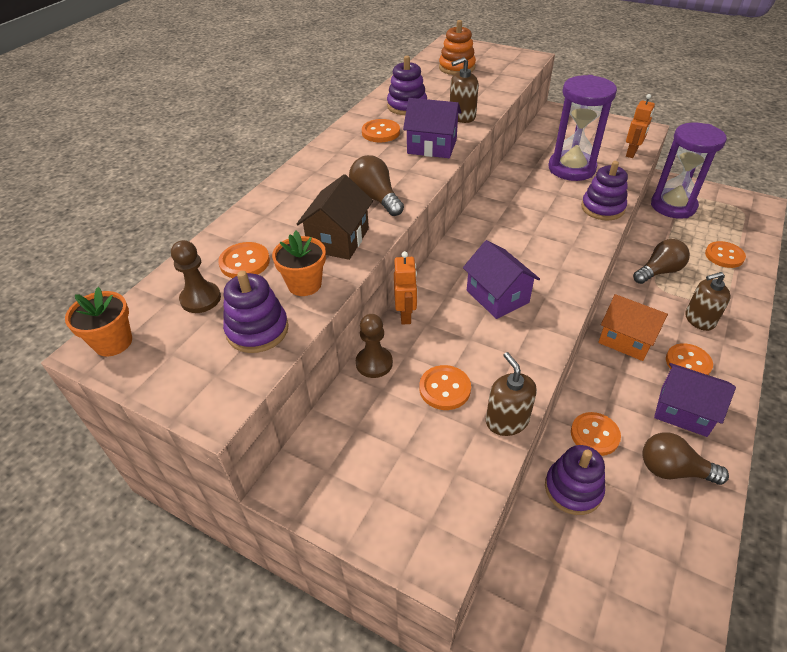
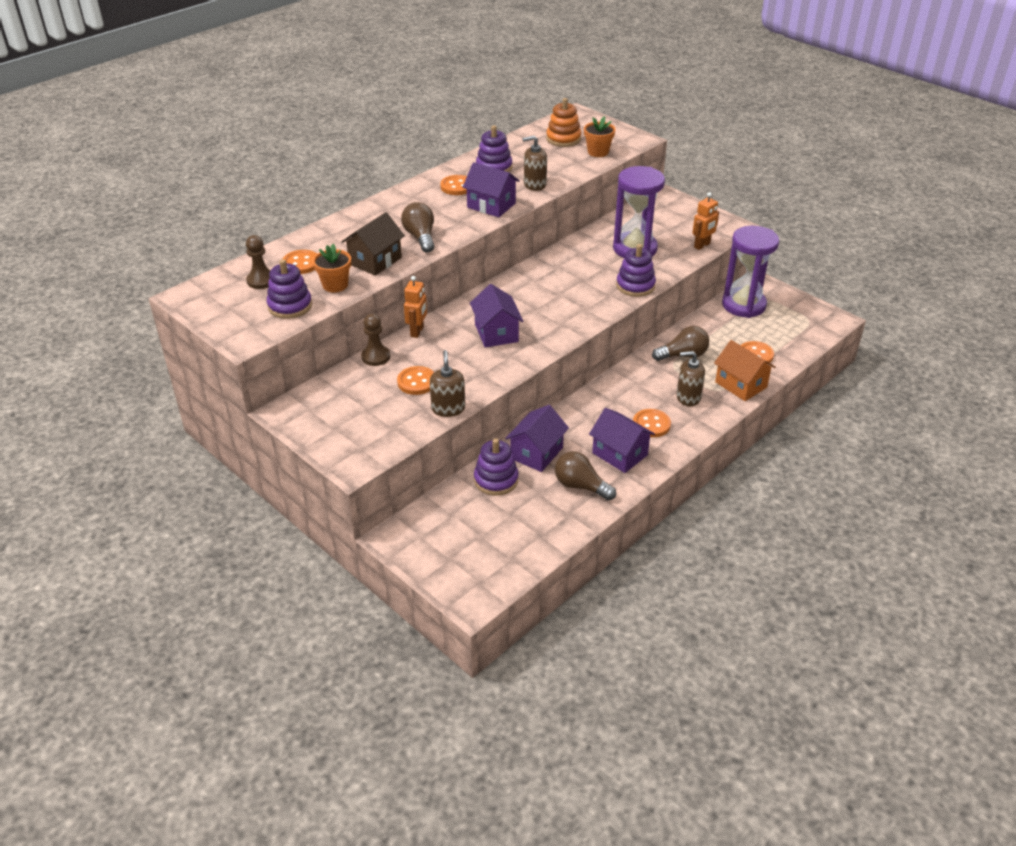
camera: 15 degrees right, 5 degrees down
(113, 342) = (196, 295): orange flower pot -> orange flower pot (598, 152)
(594, 435) = (536, 453): orange button -> purple house
(626, 339) = (612, 398): orange house -> orange house (741, 385)

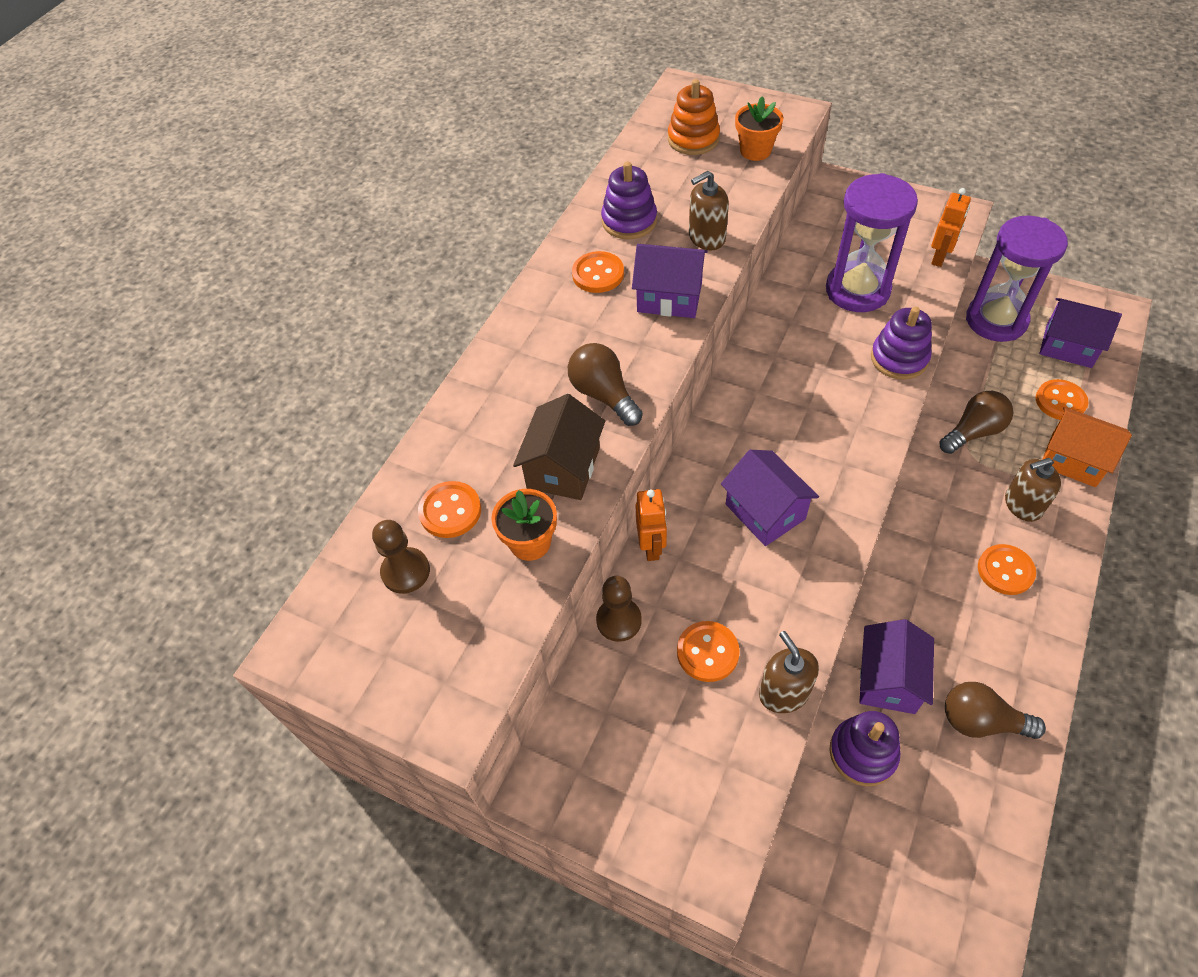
camera: 15 degrees left, 15 degrees up
(290, 306) = (483, 615): purple stacking toy -> none
(619, 454) = (997, 640): purple house -> purple house (1068, 346)

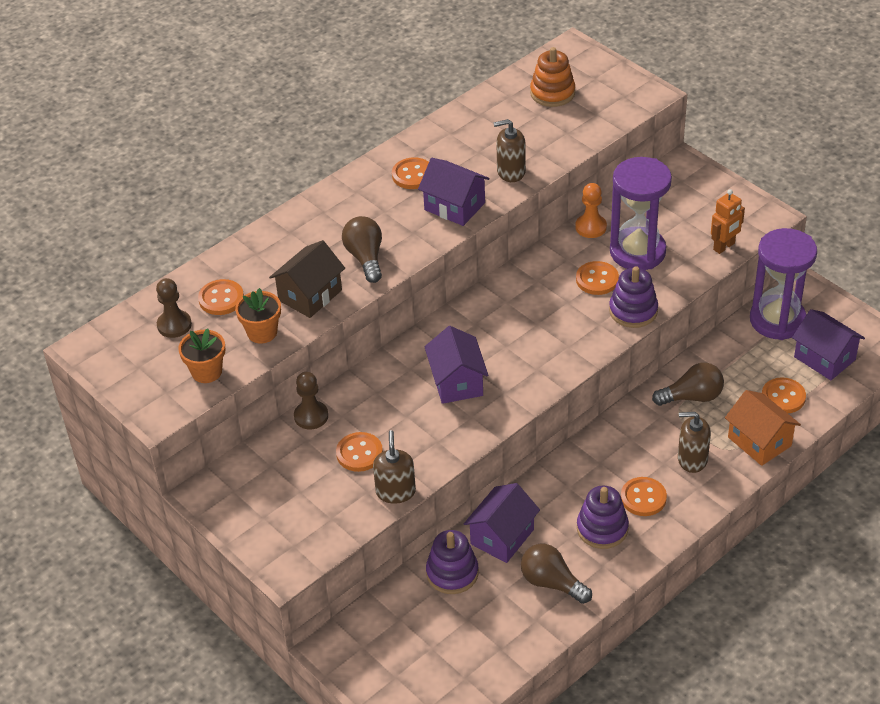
camera: 20 degrees right, 10 degrees down
(629, 221) = (460, 143): purple stacking toy -> purple stacking toy (602, 528)
(651, 547) = (361, 379): orange robot -> none
(755, 151) = (595, 116): orange flower pot -> orange flower pot (206, 372)
(791, 277) = (591, 227): none -> orange pawn
(837, 334) = (597, 279): none -> orange button

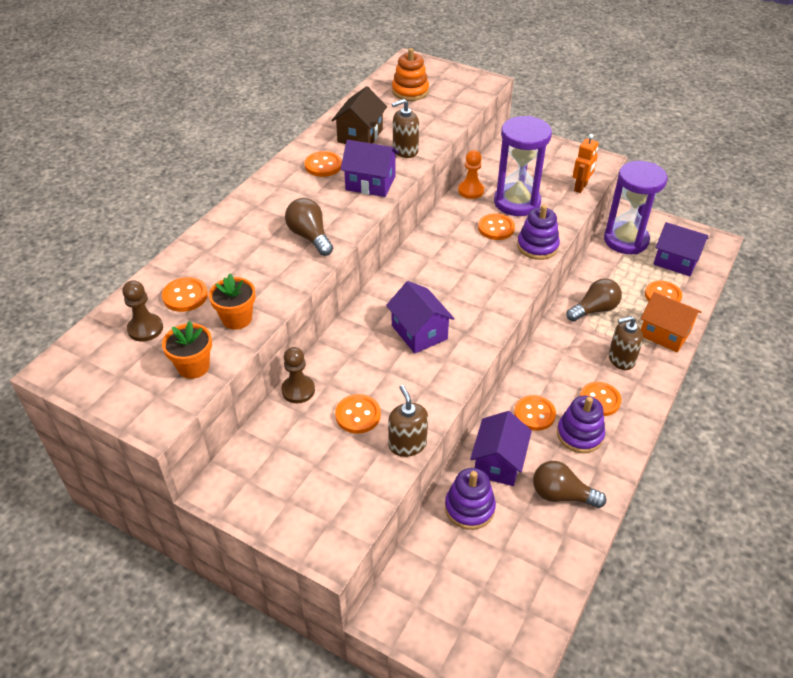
camera: 20 degrees left, 0 degrees up
(310, 295) = (271, 277): brown house -> brown house (360, 135)
(564, 497) = (534, 414): none -> orange button

